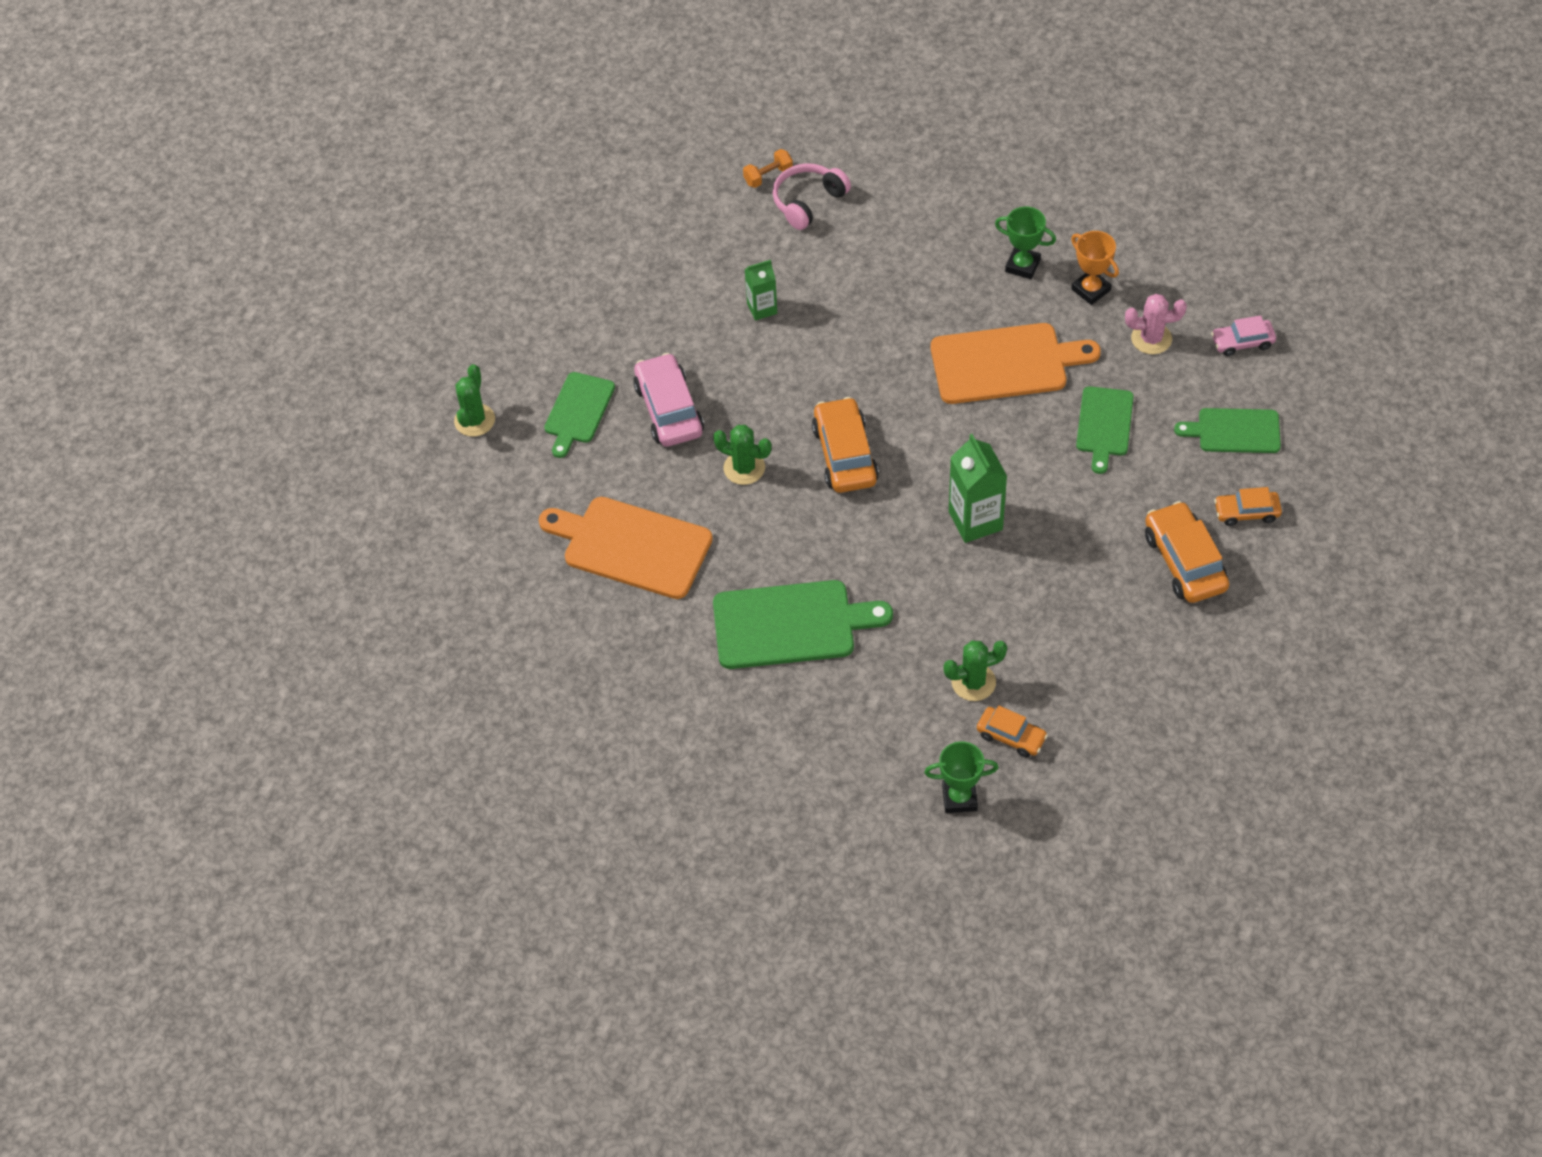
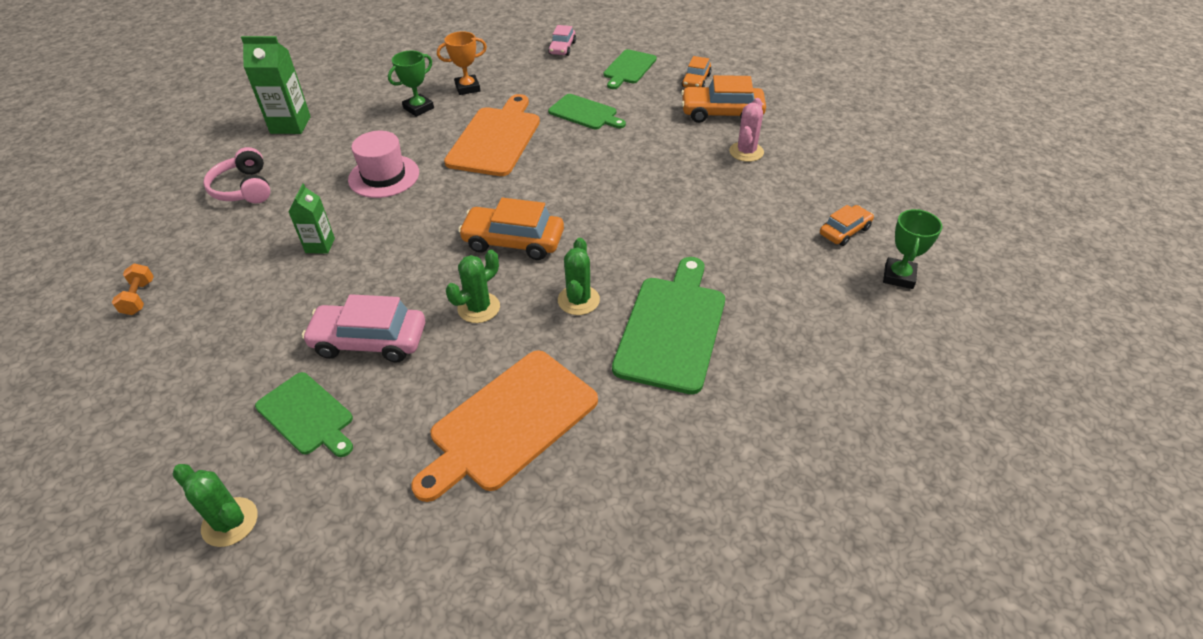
camera: 70 degrees left, 10 degrees down
(768, 176) = (192, 202): orange dumbbell -> orange dumbbell (139, 298)
(886, 300) = (384, 176): none -> pink hat
(973, 682) = (784, 236): green cactus -> green cactus (578, 300)
(975, 520) = (628, 192): green carton -> green carton (290, 125)
(1151, 338) = (529, 77): pink cactus -> pink cactus (746, 152)

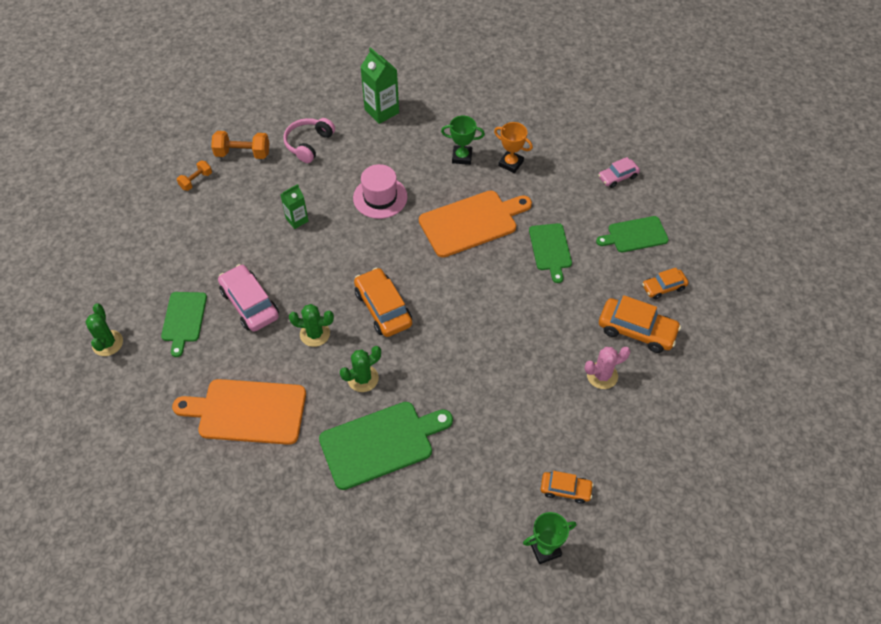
camera: 50 degrees right, 10 degrees up
(171, 241) = (243, 153): none -> orange dumbbell
(721, 113) = (636, 330): orange car -> orange car turned 150 degrees clockwise

